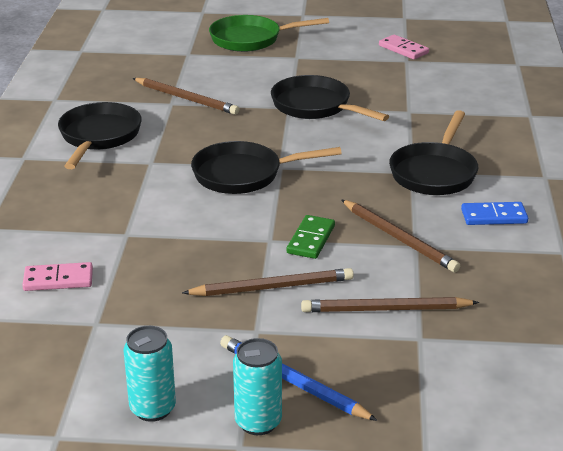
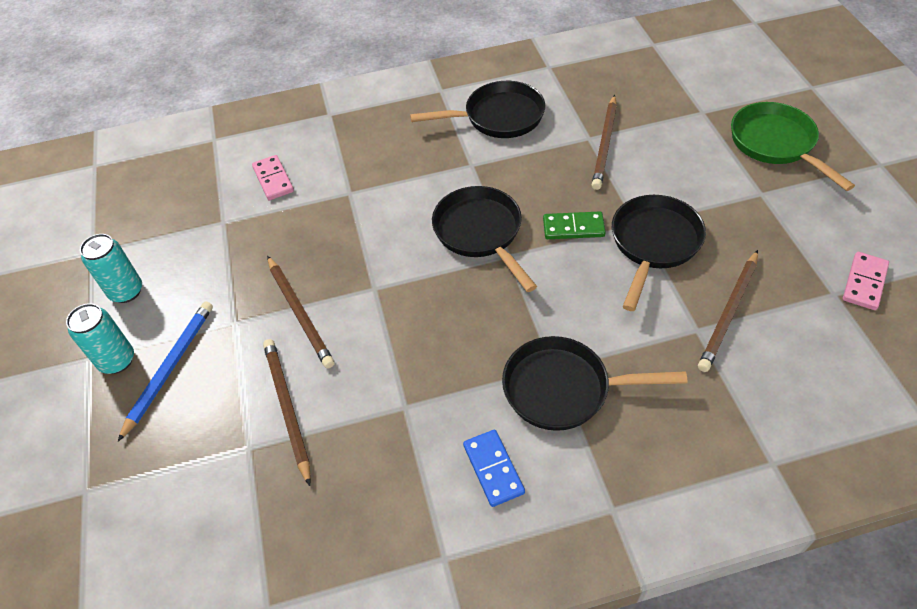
camera: 75 degrees right, 20 degrees up
(310, 239) = (386, 318): green domino -> green domino (573, 227)
(399, 238) = (414, 389): brown pencil -> brown pencil (729, 313)

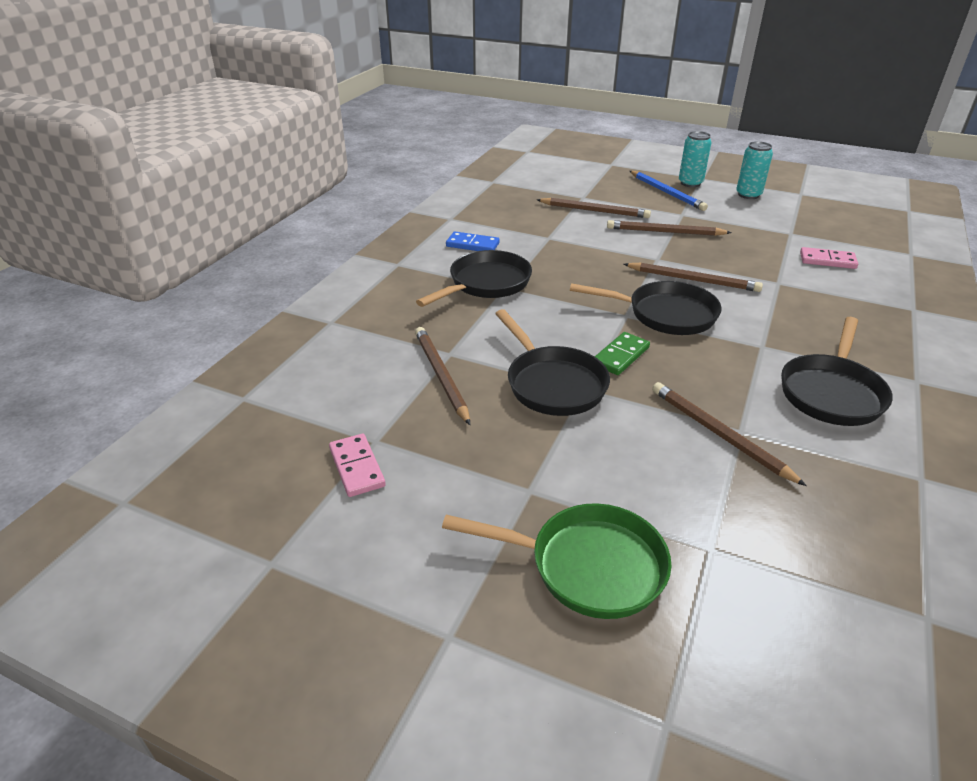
camera: 125 degrees right, 15 degrees down
(397, 244) = (693, 280): none -> brown pencil

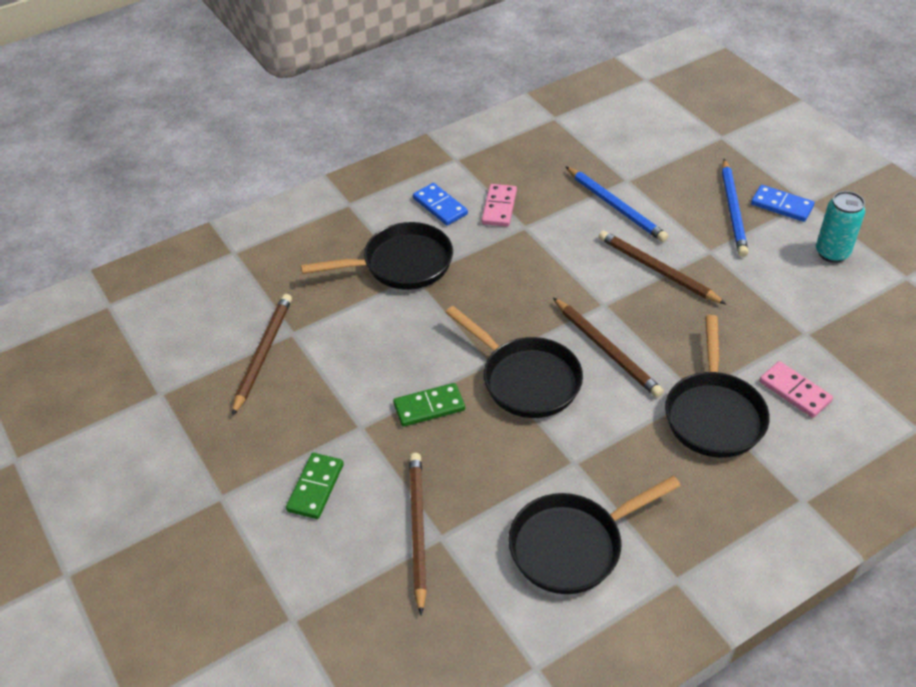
camera: 35 degrees right, 10 degrees up
(357, 467) = (127, 411): pink domino -> pink domino (499, 207)
(552, 384) = (340, 407): black pan -> black pan (713, 414)
(588, 566) = (195, 580): green pan -> none
(594, 211) = (616, 206): brown pencil -> blue pencil
(603, 444) = (315, 487): none -> green domino
(690, 183) = (781, 205): turquoise can -> blue domino

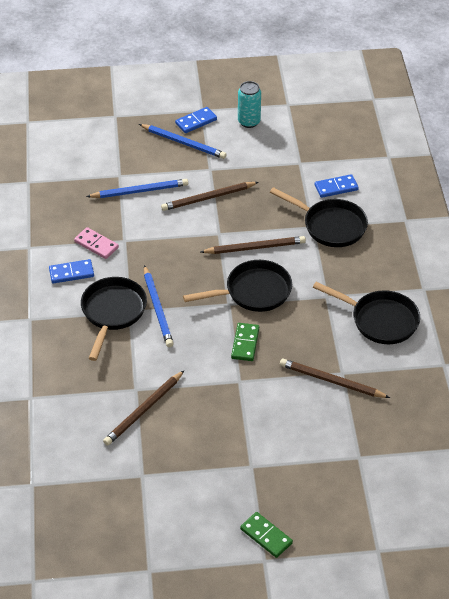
camera: 65 degrees left, 0 degrees up
(263, 354) = (144, 410): brown pencil -> brown pencil turned 90 degrees counterclockwise
(315, 487) = (273, 417): green domino -> green domino (266, 536)
(434, 300) = (158, 308): none -> blue pencil
(572, 546) = (380, 320): black pan -> black pan turned 60 degrees counterclockwise
(794, 391) = (336, 187): pink domino -> blue domino

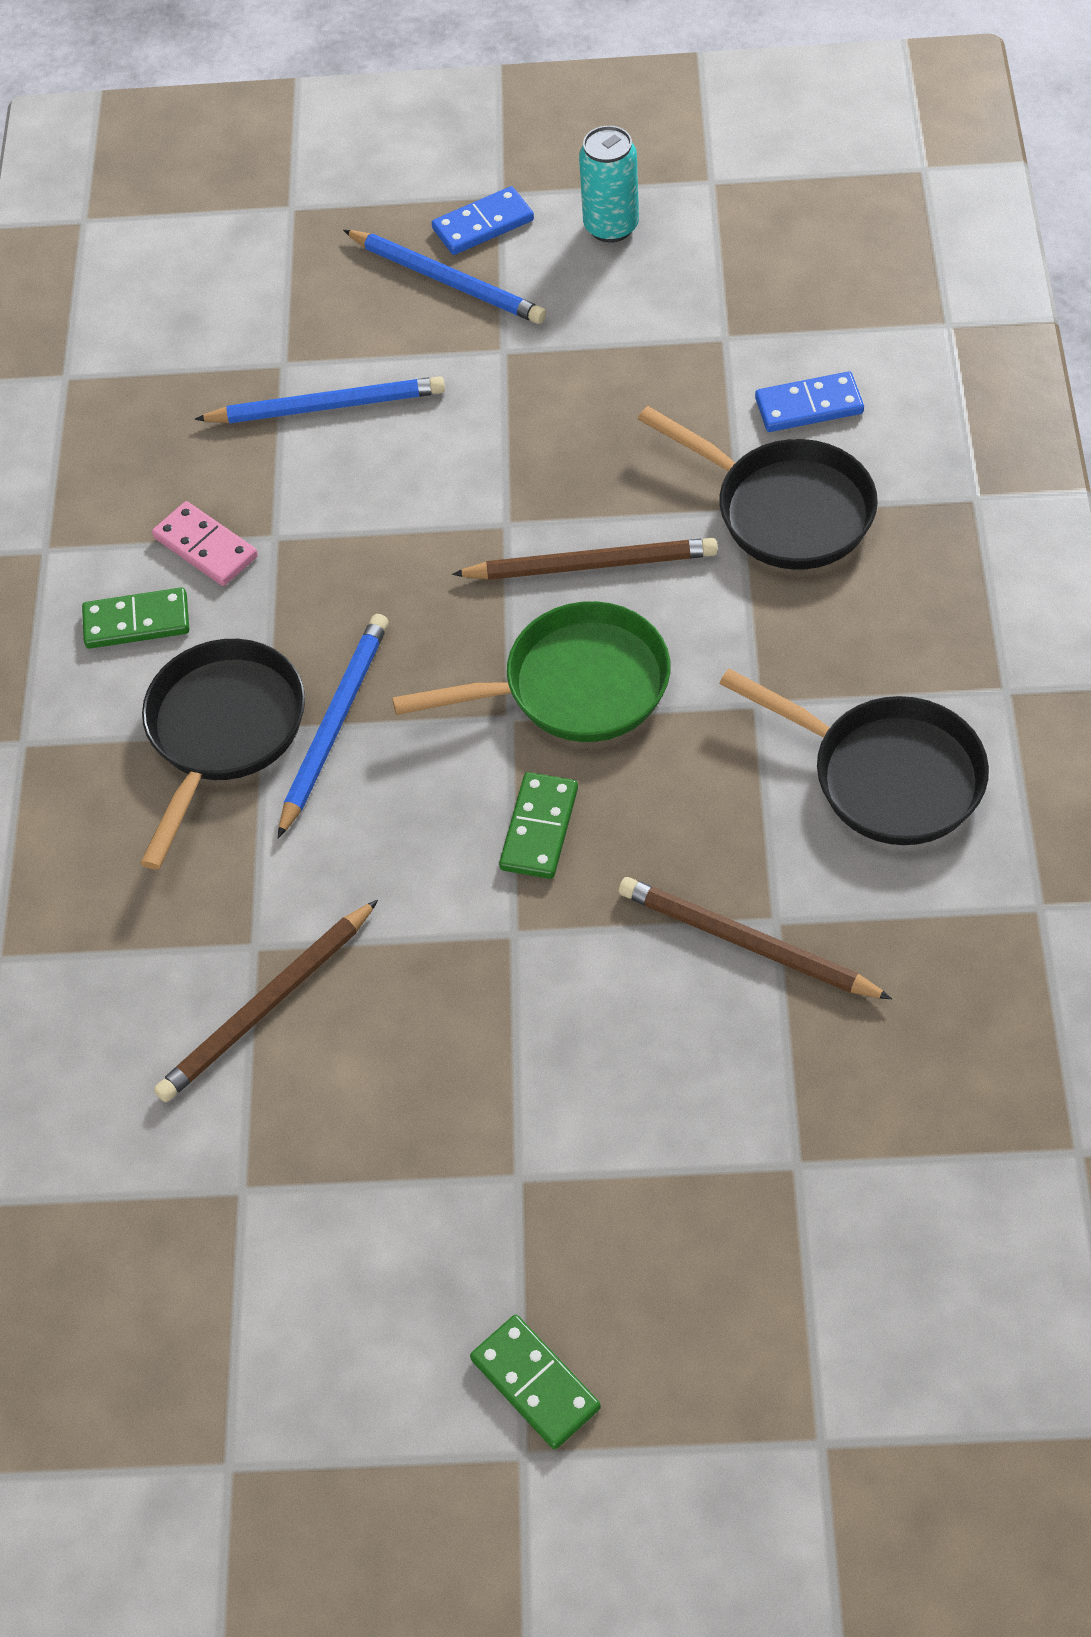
camera: 10 degrees right, 10 degrees up
(71, 273) = (137, 621): blue domino -> green domino
(158, 308) = (334, 724): blue pencil -> blue pencil turned 150 degrees counterclockwise
(208, 198) = (490, 428): brown pencil -> none
(253, 292) = (575, 686): black pan -> green pan

